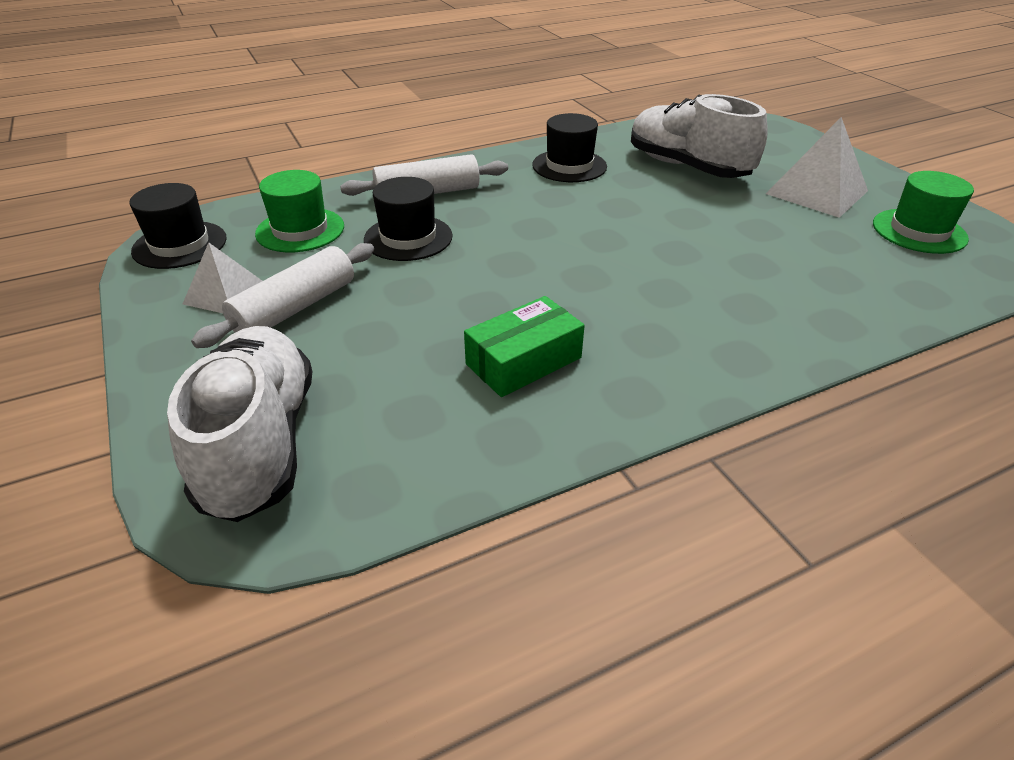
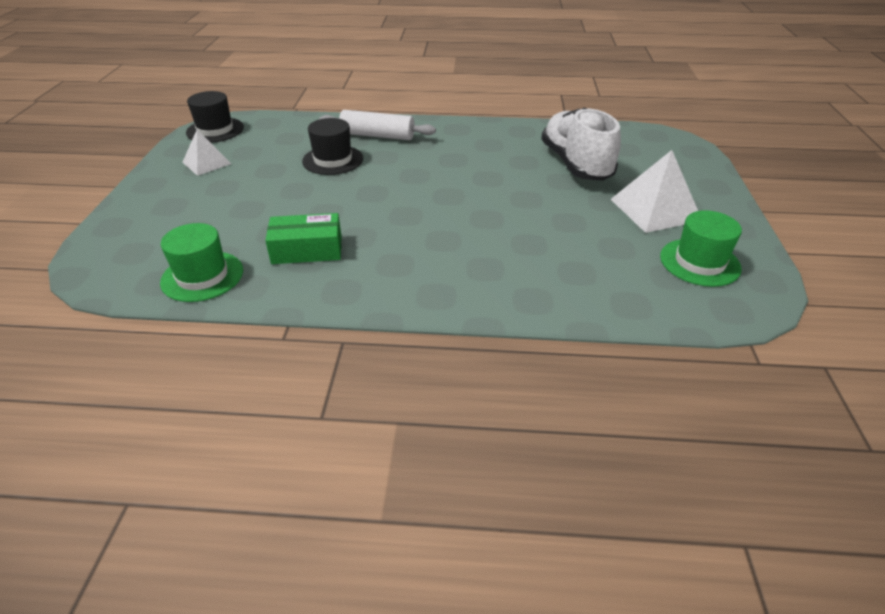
camera: 30 degrees right, 0 degrees up
(260, 443) = (139, 242): white shoe -> none
(295, 308) = (229, 181): white rolling pin -> none
(300, 230) = (281, 139): green hat -> green hat (202, 276)
(569, 166) = (490, 141): black hat -> none

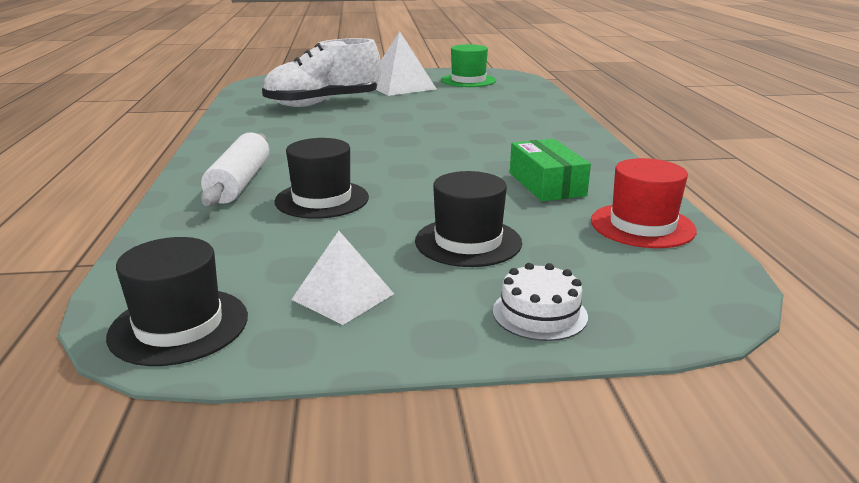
camera: 100 degrees left, 15 degrees down
(140, 211) = (539, 313): none -> white cake
(202, 276) = (642, 225): green hat -> red hat
(235, 202) = (468, 242): none -> black hat

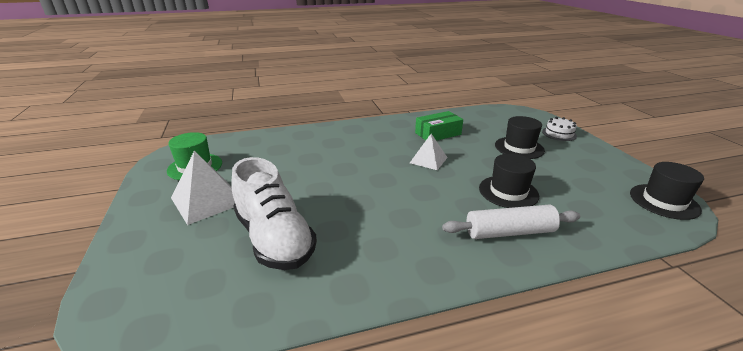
camera: 100 degrees left, 5 degrees up
(343, 296) = (594, 168): white pyramid -> white pyramid (428, 160)
(642, 225) = (470, 117): red hat -> none

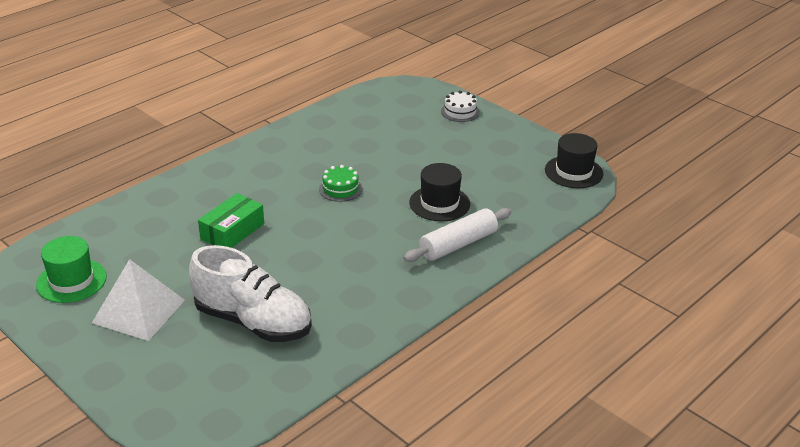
camera: 30 degrees left, 5 degrees up
(428, 160) = (340, 189): white pyramid -> green cake
(438, 134) = (328, 148): green box -> green box (232, 231)
(519, 148) = (426, 144): black hat -> none

